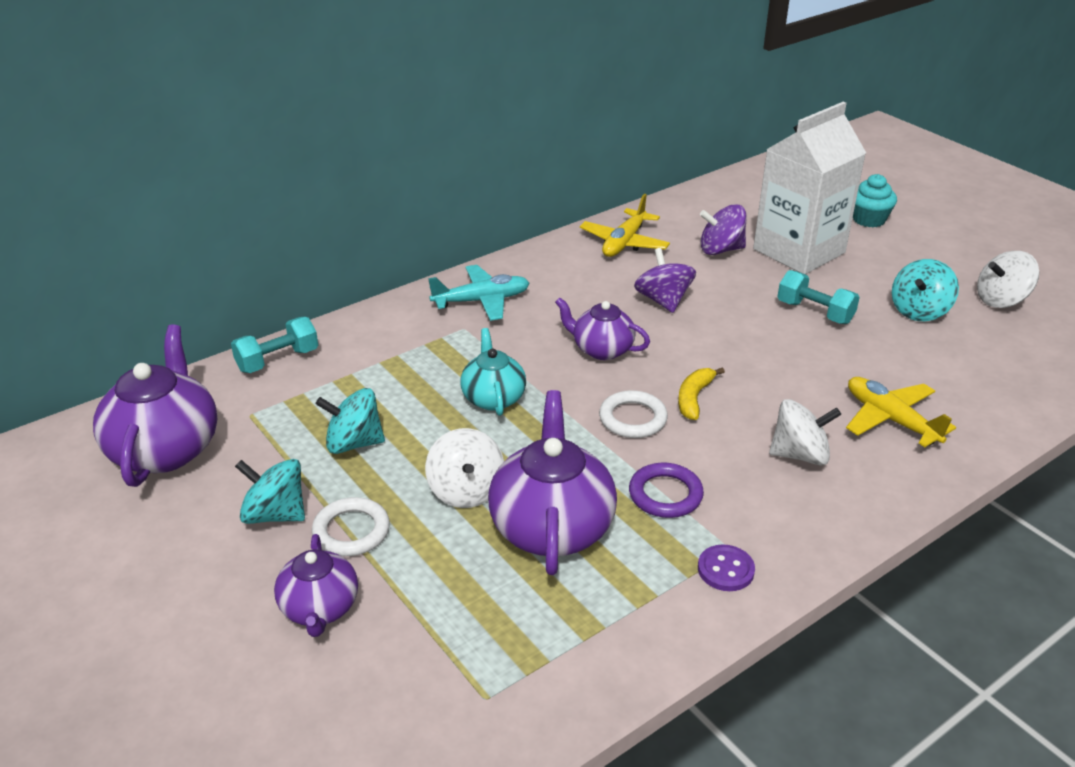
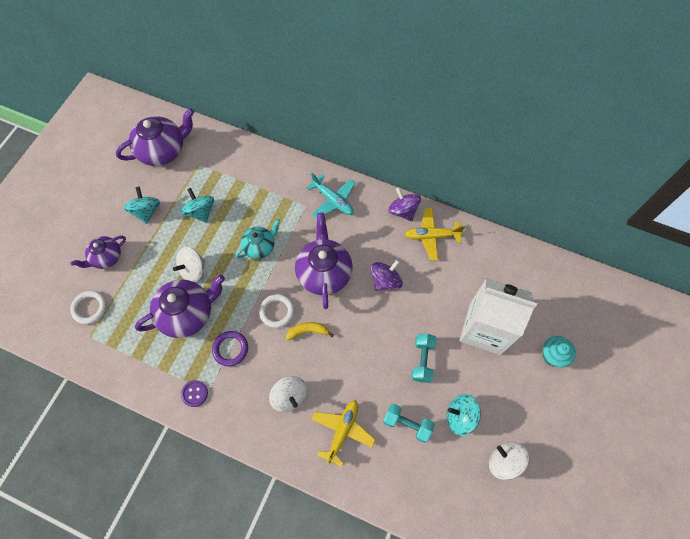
camera: 60 degrees right, 30 degrees up
(278, 360) = (239, 150): turquoise dumbbell -> turquoise dumbbell (407, 424)
(351, 531) = (150, 243): white ring -> white ring (90, 308)
(601, 349) = (324, 272): purple teapot -> purple teapot, size x1.67
(720, 249) = (457, 287): purple spinning top -> purple spinning top (403, 211)

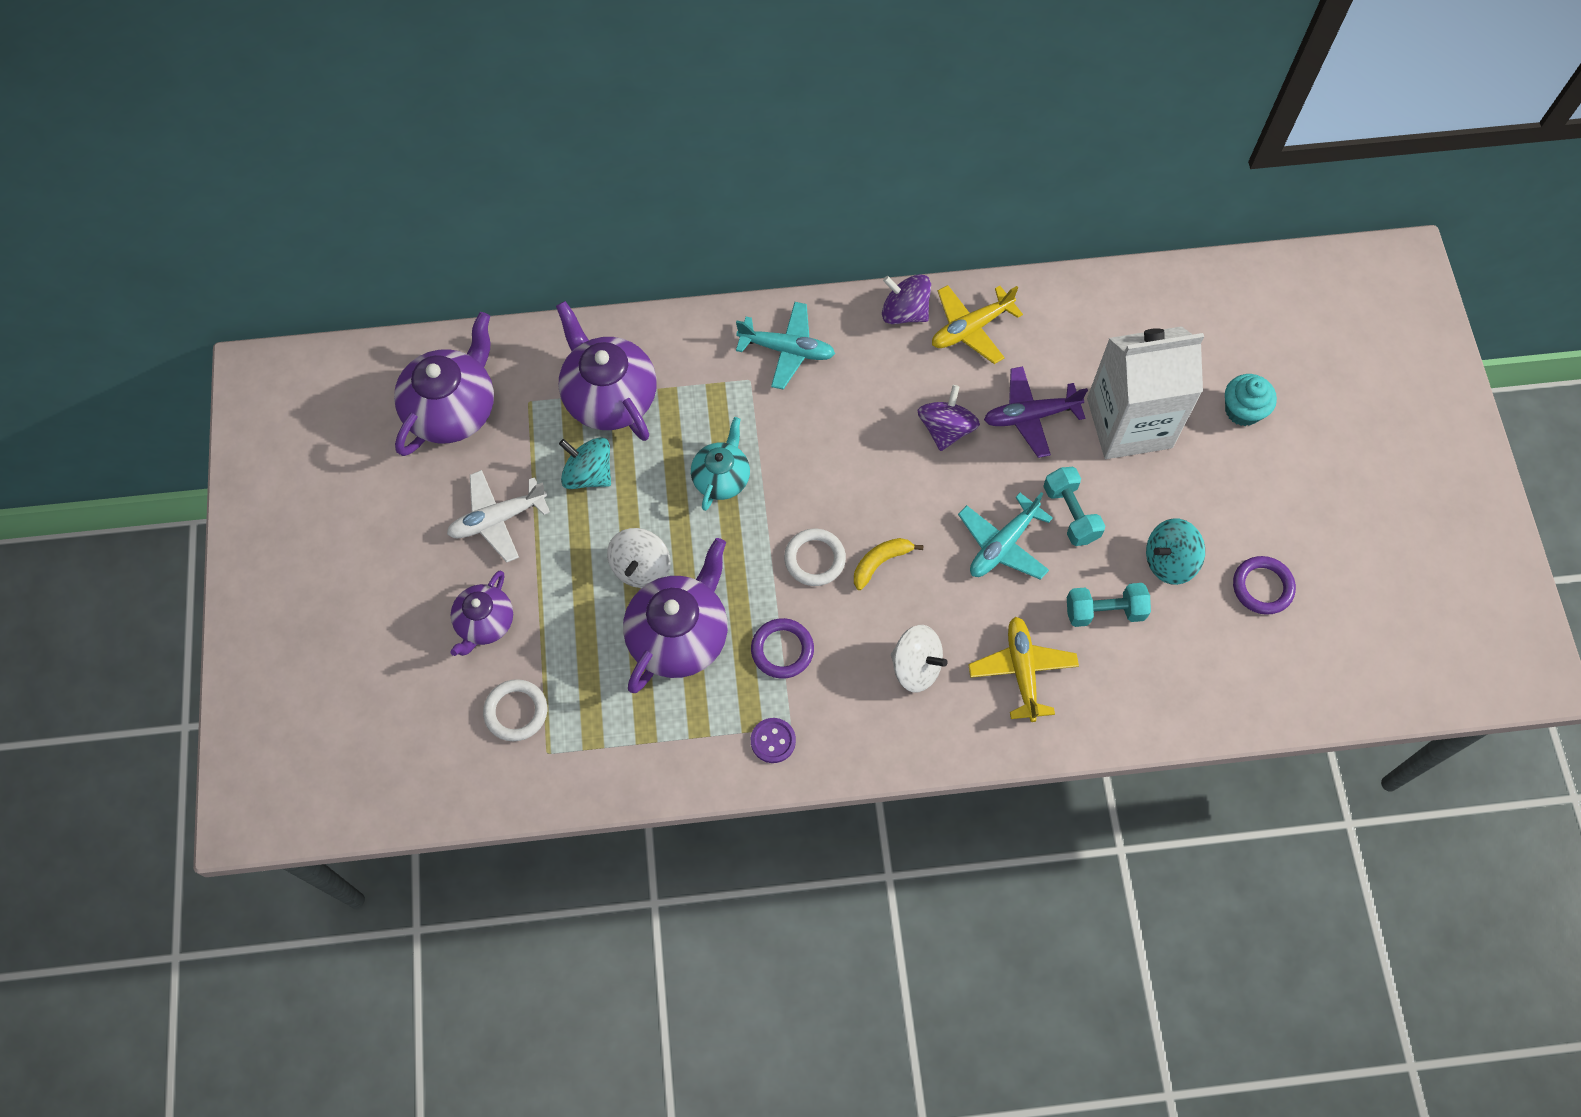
camera: 30 degrees left, 0 degrees up
(146, 211) = (498, 519): turquoise spinning top -> white plane
(324, 272) = (847, 465): purple teapot -> purple teapot (609, 397)
(376, 357) = (1003, 545): none -> turquoise plane
(434, 297) = (1030, 416): none -> purple plane
(504, 461) = (1262, 587): white spinning top -> purple ring

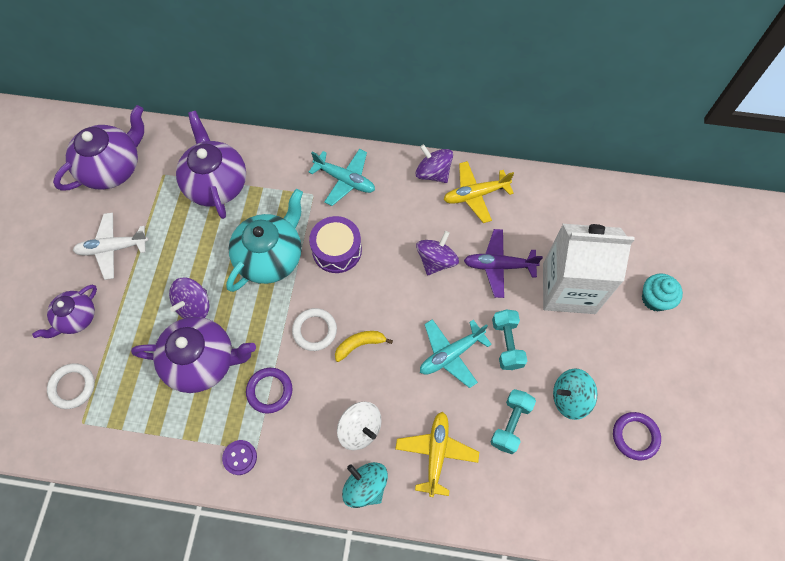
camera: 15 degrees right, 0 degrees up
(588, 474) = (183, 232): turquoise spinning top -> turquoise spinning top (365, 486)
(641, 568) = (194, 306): white spinning top -> purple spinning top
(679, 635) = (203, 361): purple teapot -> purple teapot turned 45 degrees clockwise
(721, 478) = (271, 257): turquoise teapot -> turquoise teapot, size x1.67
(808, 447) = (337, 250): none -> purple drum
(1104, 611) = (510, 424): turquoise dumbbell -> turquoise dumbbell turned 75 degrees counterclockwise

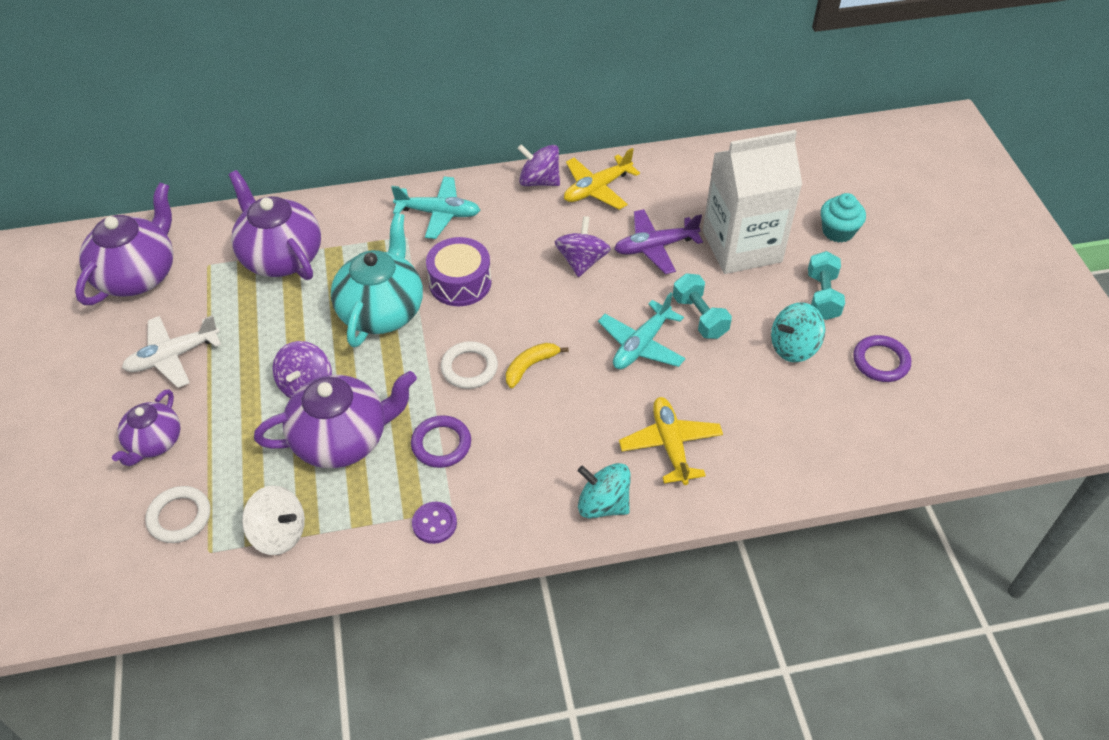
camera: 20 degrees left, 15 degrees down
(360, 429) = (569, 449): white spinning top -> white spinning top (279, 533)
(510, 424) = (741, 391): turquoise dumbbell -> turquoise dumbbell (822, 296)

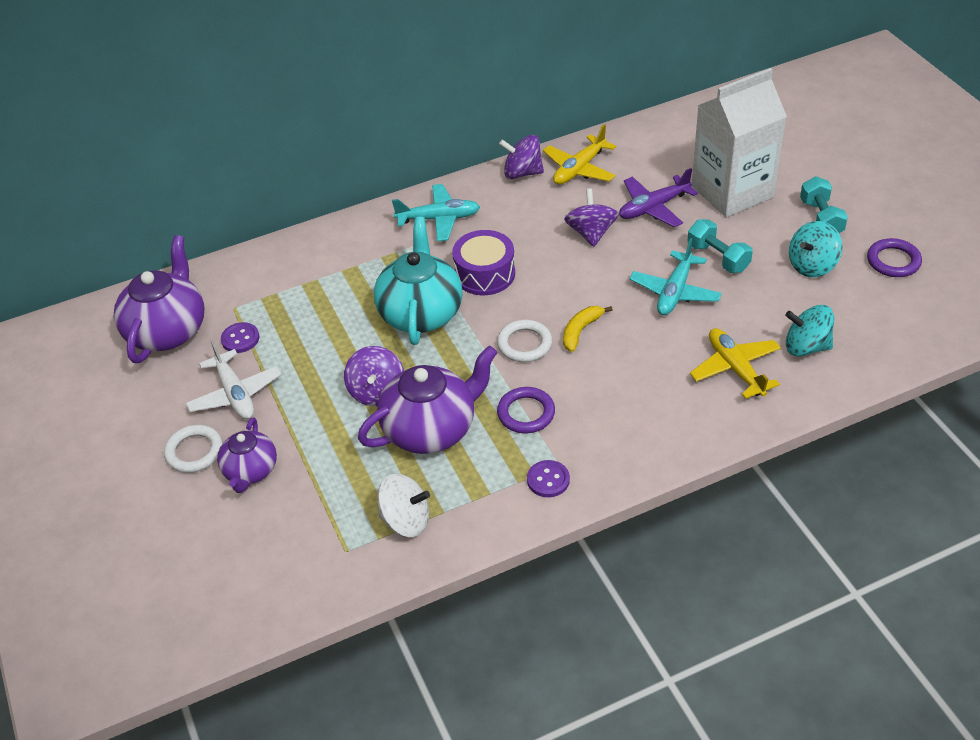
camera: 10 degrees left, 5 degrees down
(173, 356) = (235, 394): white plane -> white plane turned 75 degrees counterclockwise
(179, 517) = (304, 528): white ring -> white ring (194, 451)
(201, 299) = (240, 339): none -> purple button
(281, 257) = (302, 286): purple teapot -> none
(603, 504) = (695, 430): turquoise spinning top -> turquoise spinning top (806, 347)
(838, 231) = (813, 162): turquoise cupcake -> none

